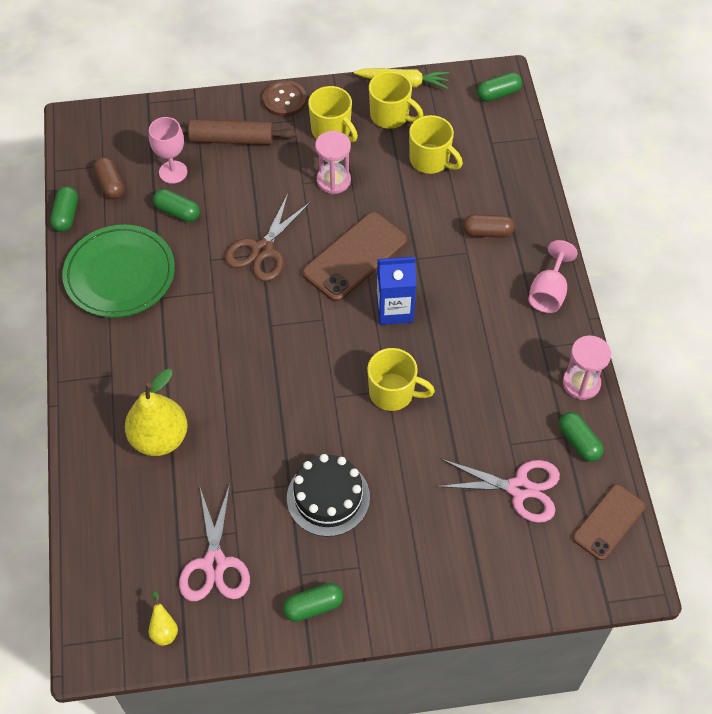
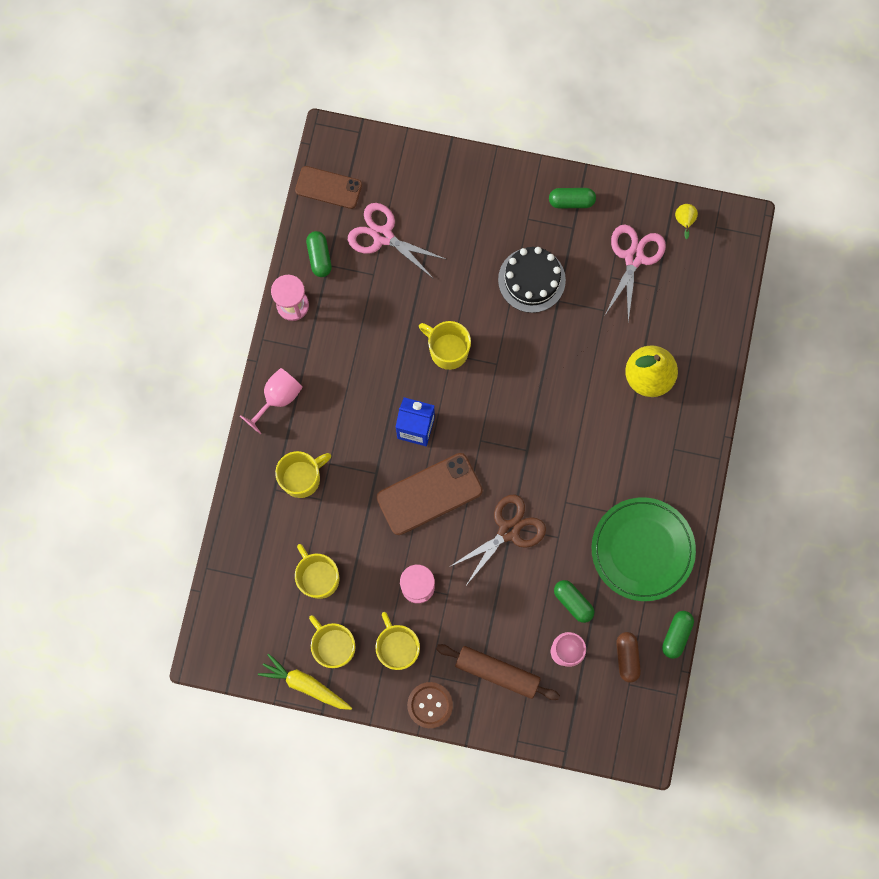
camera: 160 degrees left, 20 degrees up
(487, 232) = (302, 478): brown capsule -> yellow mug
(498, 94) = (219, 636): green capsule -> none
(609, 522) = (328, 187): brown phone -> brown phone turned 45 degrees clockwise

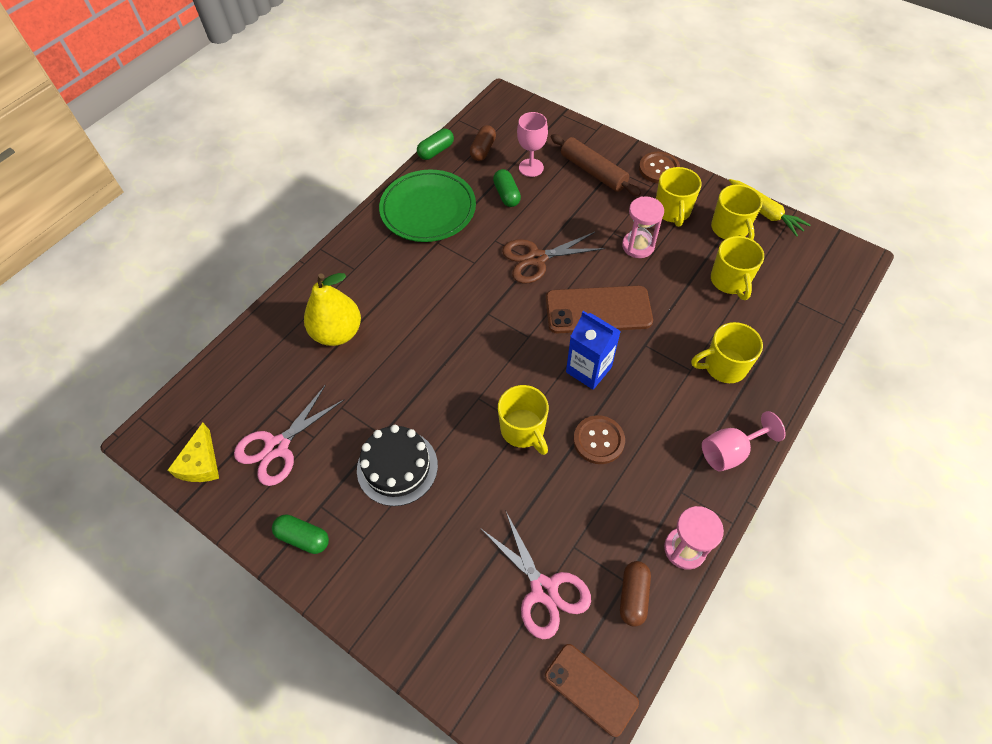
camera: 155 degrees left, 20 degrees down
(319, 257) = (633, 596): green capsule -> brown capsule
(384, 365) = (598, 440): none -> brown button
(684, 221) = (201, 463): yellow pear -> yellow cheese

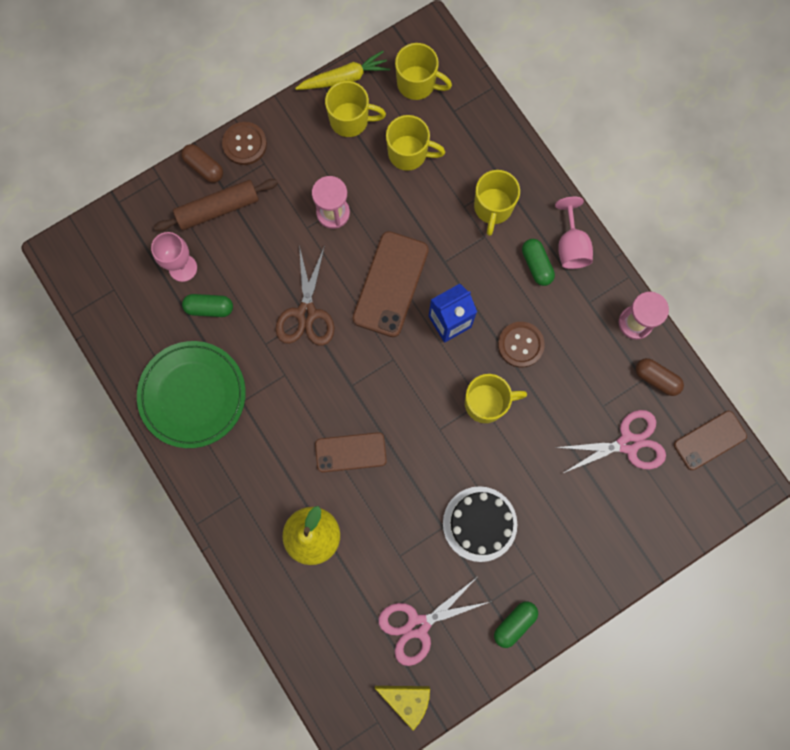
camera: 70 degrees left, 20 degrees up
(277, 447) = (418, 625): pink scissors -> pink scissors turned 90 degrees clockwise
(425, 334) = (350, 452): none -> brown phone
(436, 151) = (110, 357): green capsule -> green capsule (536, 265)
(483, 150) = (132, 306): brown capsule -> brown capsule (204, 167)
(672, 211) = (305, 160): yellow mug -> yellow mug (417, 84)

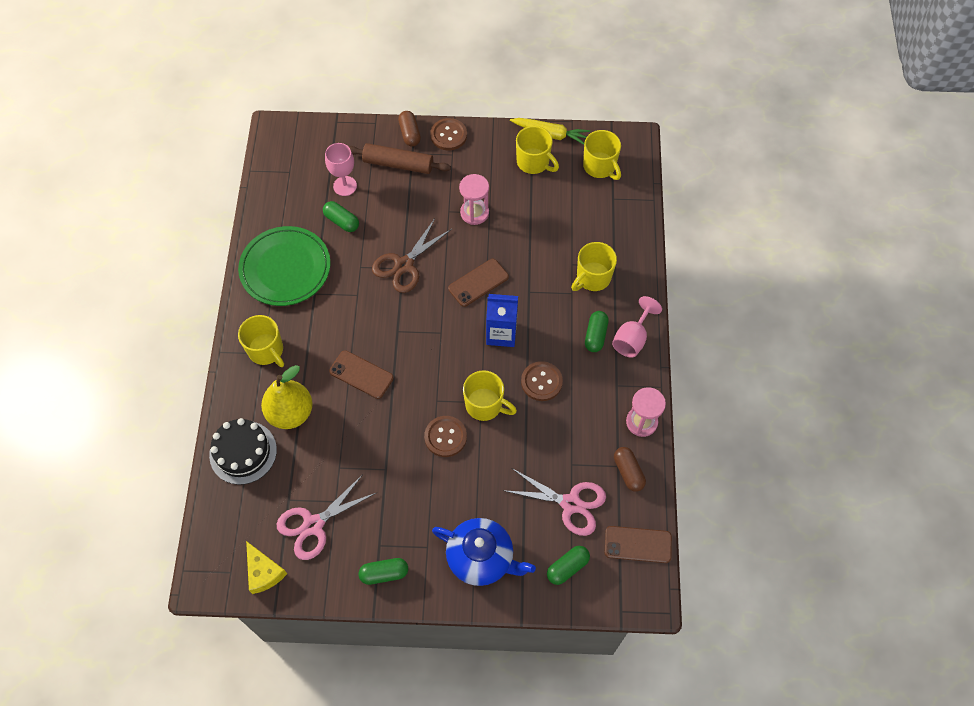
camera: 35 degrees right, 15 degrees down
(391, 284) = (478, 283): brown phone -> brown phone, size x0.66
(409, 153) = (558, 207): yellow mug -> yellow mug (266, 350)
(418, 625) = (313, 525): pink scissors -> pink scissors turned 45 degrees counterclockwise
(473, 458) = (445, 437): none -> brown button
(479, 523) = (414, 485): black cake -> black cake (243, 452)
(587, 548) = (481, 558): none -> blue teapot
(666, 503) = (567, 567): none -> green capsule

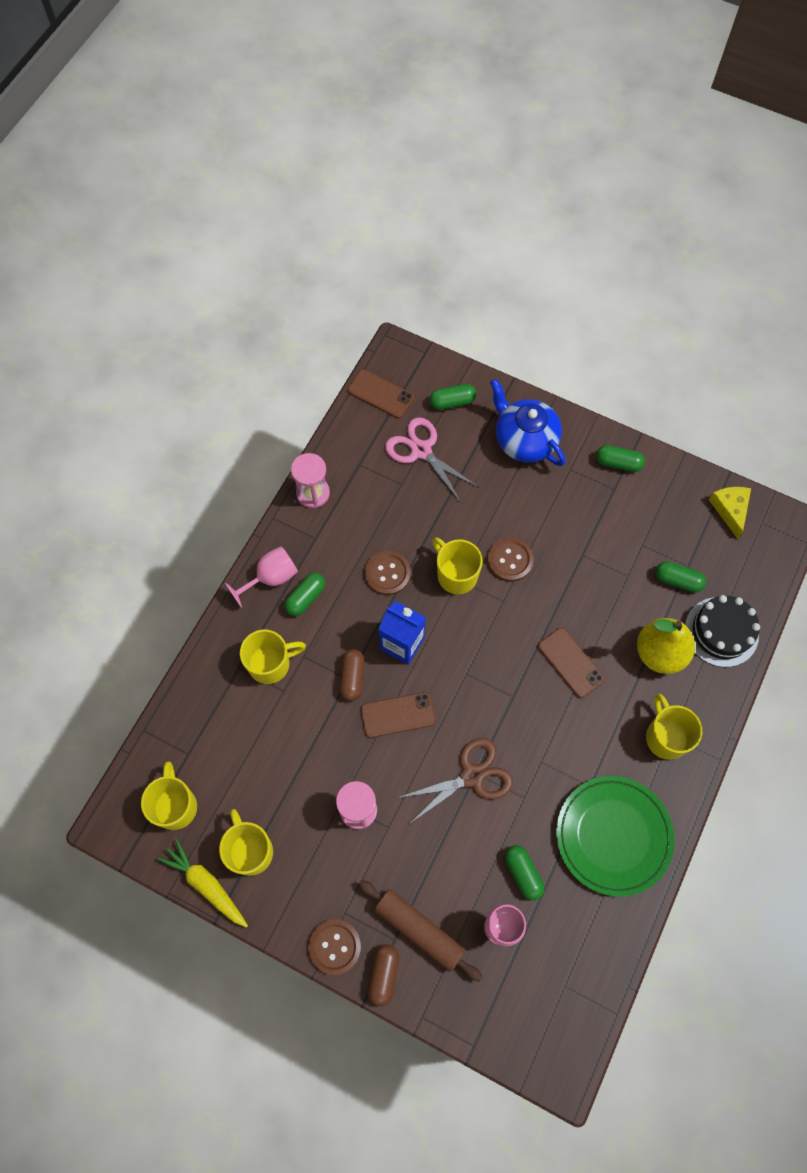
camera: 155 degrees left, 5 degrees up
(293, 481) = (678, 580): none -> green capsule
(313, 525) = (670, 532): pink scissors -> none
(628, 472) = (353, 455): brown capsule -> brown capsule (352, 678)

